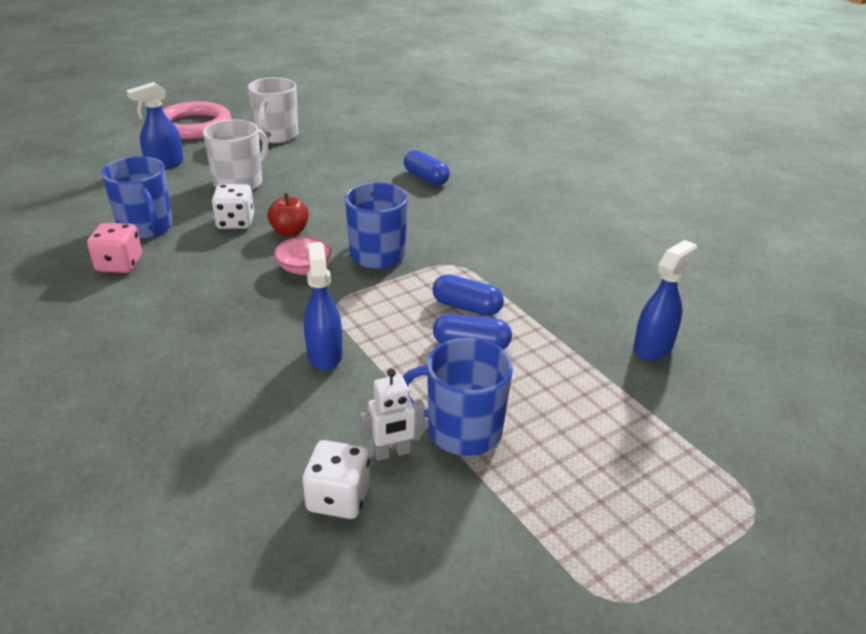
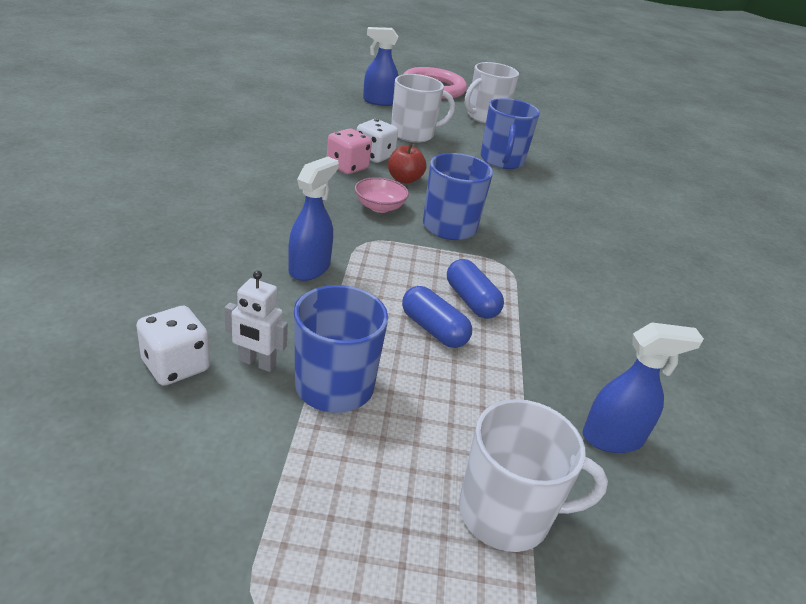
camera: 35 degrees right, 0 degrees up
(119, 264) = (263, 144): pink dice -> pink dice (347, 167)
(146, 227) = (311, 132): blue mug -> blue mug (502, 160)
(426, 178) = (571, 195): blue capsule -> none
(658, 435) = (506, 513): none -> white mug

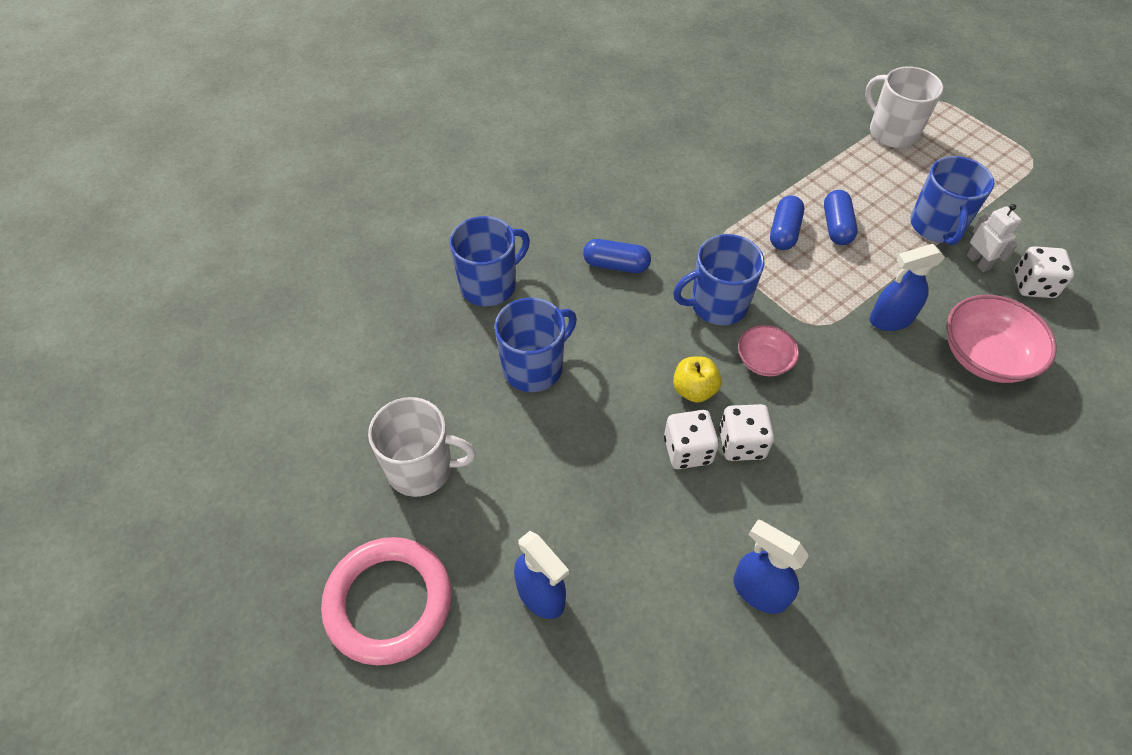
camera: 130 degrees left, 20 degrees up
(202, 273) = (985, 356): none -> pink bowl
(347, 167) = (741, 443): pink dice -> white dice
(404, 179) = (694, 390): red apple -> yellow apple
(413, 134) = (584, 475): white mug -> none
(546, 222) = (616, 265): none -> blue capsule
(589, 184) = (489, 285): none -> blue mug
(613, 438) = (795, 126): blue spray bottle -> blue spray bottle (759, 591)

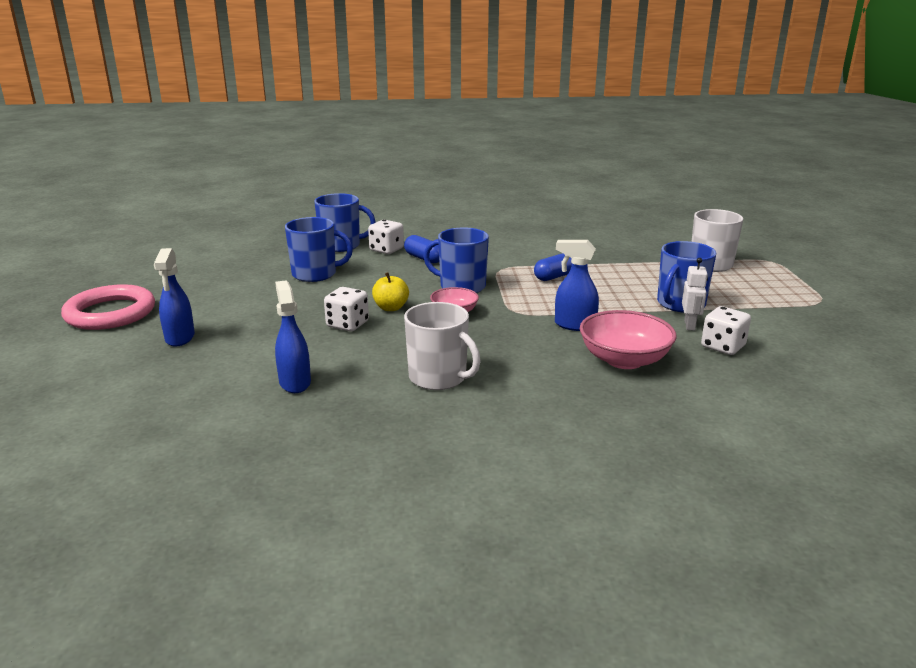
camera: 35 degrees right, 30 degrees down
(422, 468) = (201, 284): white mug -> white mug (438, 378)
(741, 443) = (384, 333): white dice -> white dice (386, 250)
(836, 226) = (598, 284): blue capsule -> none

